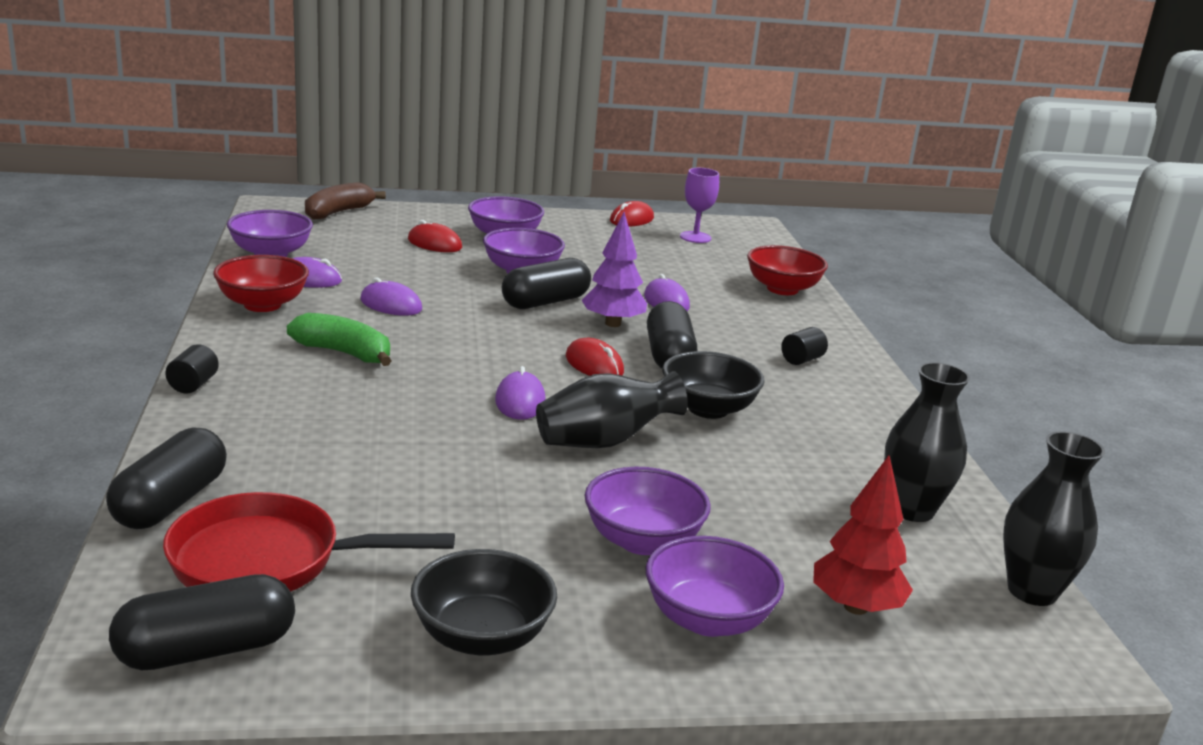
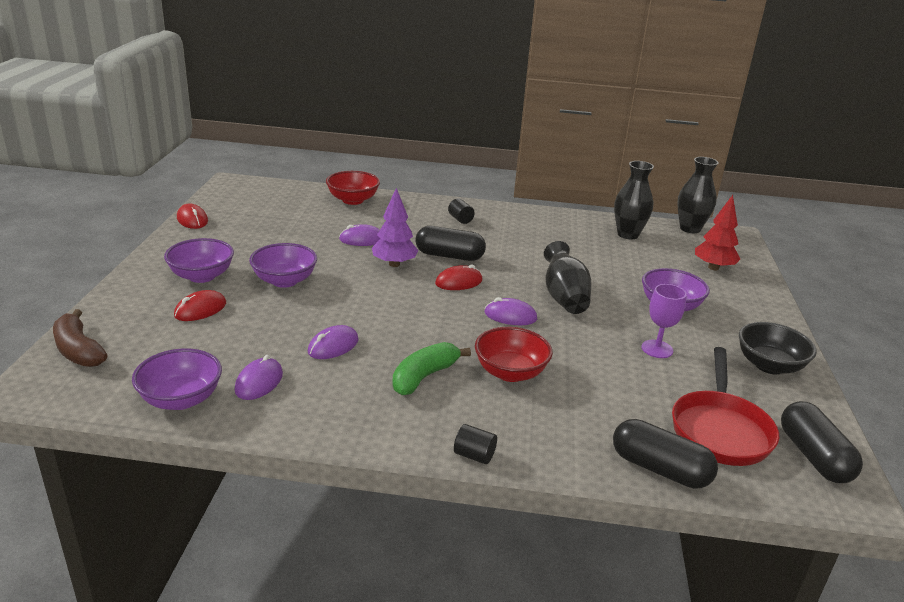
camera: 75 degrees left, 5 degrees up
(262, 305) = (312, 411): red bowl -> red bowl (510, 372)
(545, 302) = (349, 281): black capsule -> none
(695, 237) = (245, 205): purple goblet -> purple goblet (657, 349)
(707, 619) = (734, 303): purple bowl -> none
(708, 409) = (522, 259): black bowl -> none

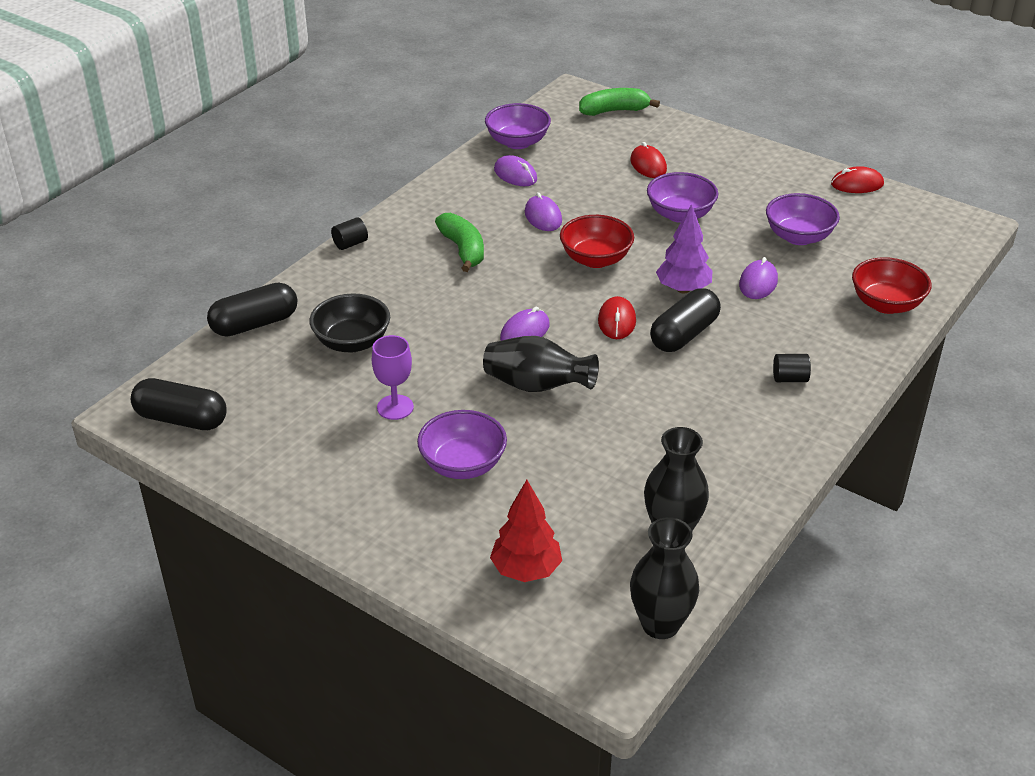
camera: 120 degrees right, 10 degrees up
(78, 350) = (614, 111): brown banana -> green banana
(202, 276) = (714, 173): purple bowl -> purple bowl (798, 237)
(510, 372) = (432, 297): red bowl -> red bowl (595, 259)
(720, 429) = (259, 382): red pan -> none
(769, 365) = (304, 477): black bowl -> black bowl (352, 342)

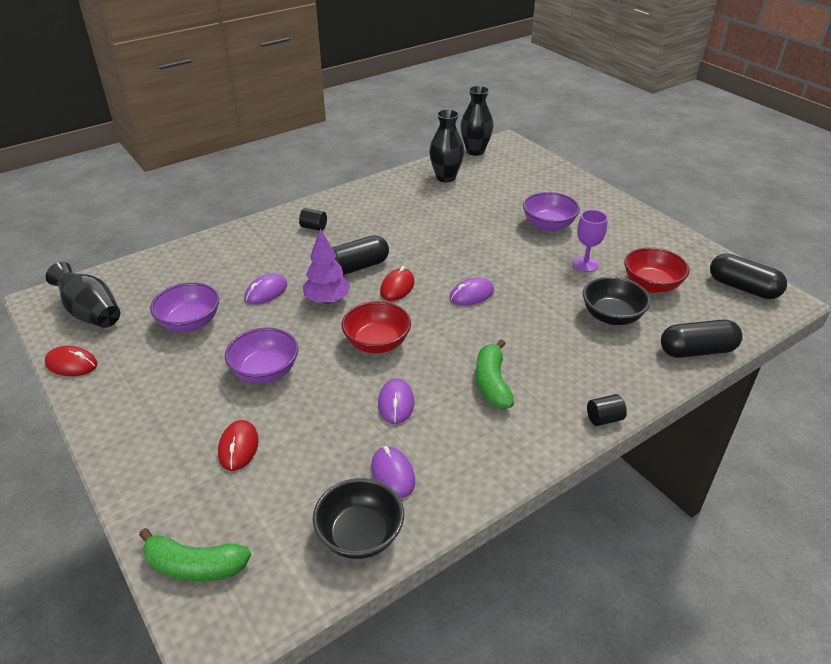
camera: 160 degrees left, 0 degrees up
(517, 142) = (360, 535): purple bowl -> black bowl
(526, 570) = (530, 178): red tree -> none
(537, 386) = (481, 257): black vase -> black vase (91, 313)
(886, 304) = (196, 256): red bowl -> red bowl (651, 285)

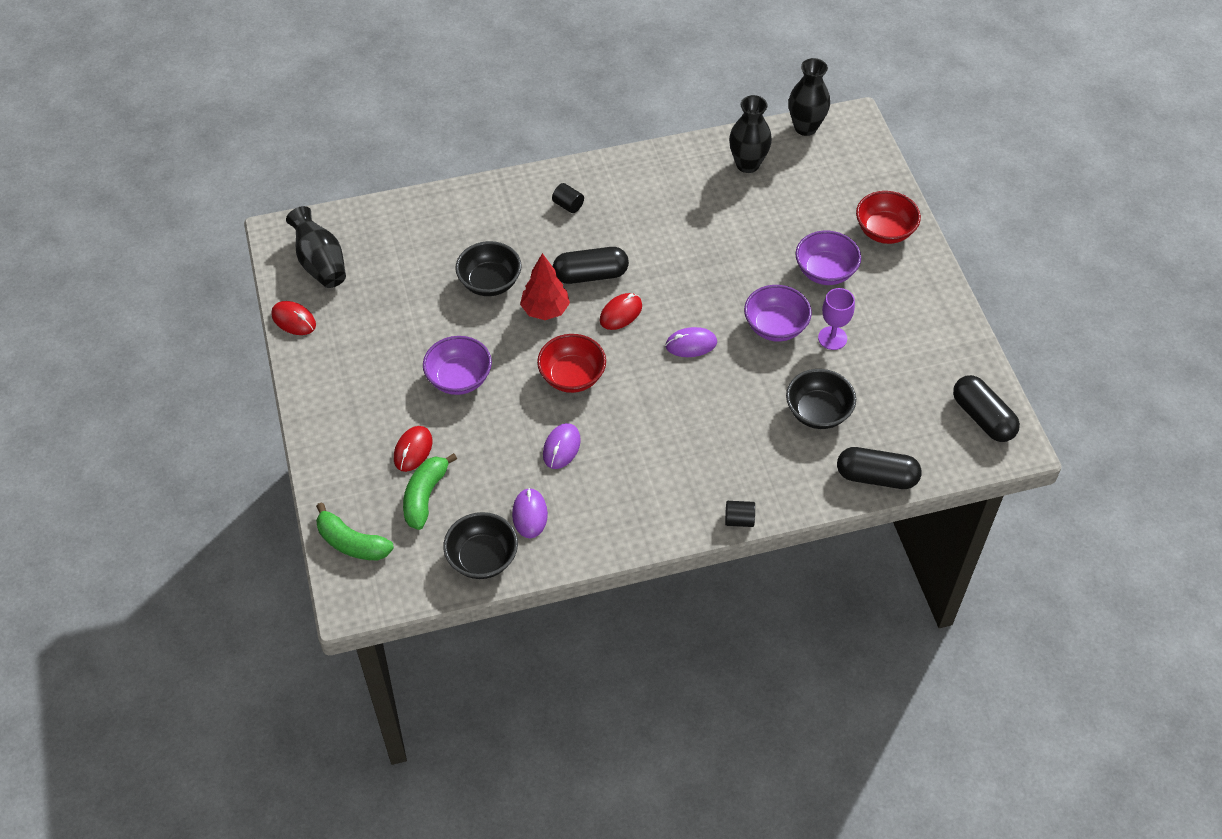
camera: 20 degrees right, 15 degrees up
(190, 323) = (407, 301): purple bowl -> purple bowl (775, 327)
(266, 292) = (490, 282): purple mouse -> black bowl
(327, 300) = (545, 310): purple tree -> red tree
(492, 383) = (658, 453): green banana -> green banana (425, 496)
(651, 285) = (885, 385): red bowl -> red bowl (884, 231)

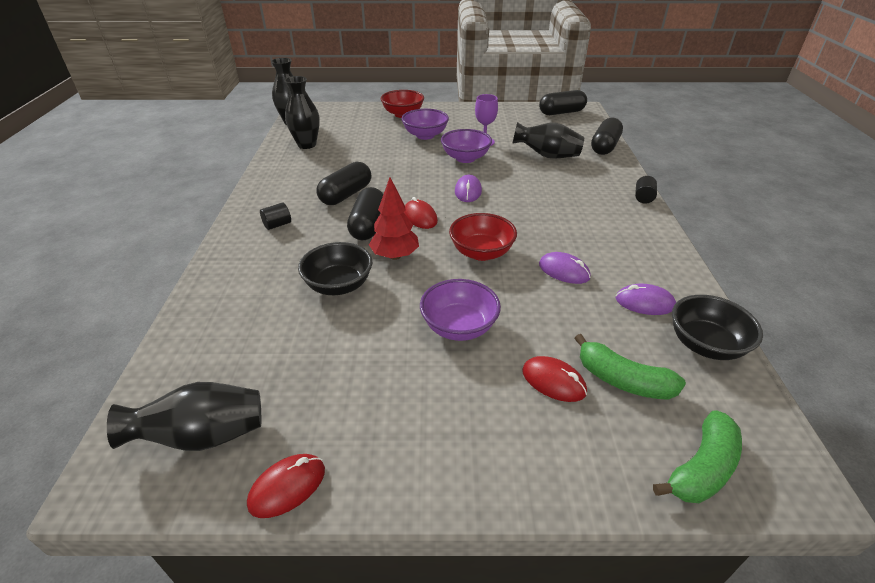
camera: 75 degrees left, 15 degrees down
(643, 239) = (346, 195): none -> black capsule
(818, 412) = (547, 156): black bowl -> black vase

